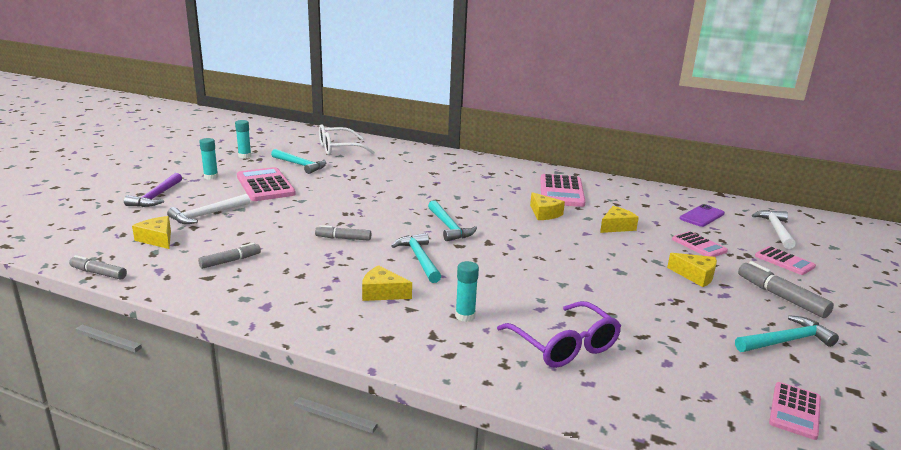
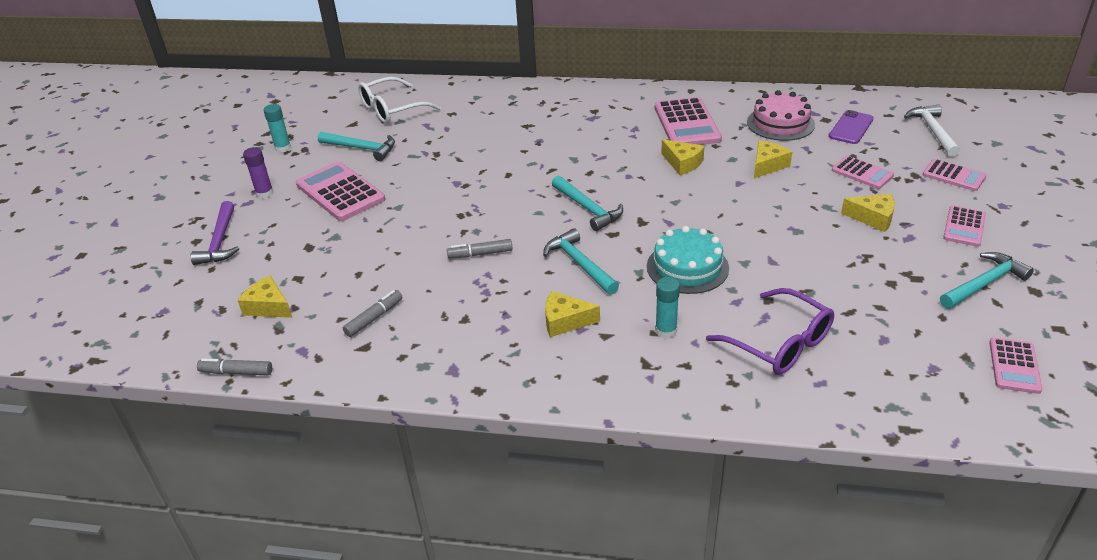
camera: 10 degrees left, 15 degrees up
(206, 215) = (301, 256): white hammer -> none
(211, 177) = (264, 193): turquoise glue stick -> purple glue stick
(510, 277) = (687, 267): none -> turquoise cake
(641, 204) = (780, 123): none -> pink cake
(781, 297) = (964, 227): grey marker -> pink calculator

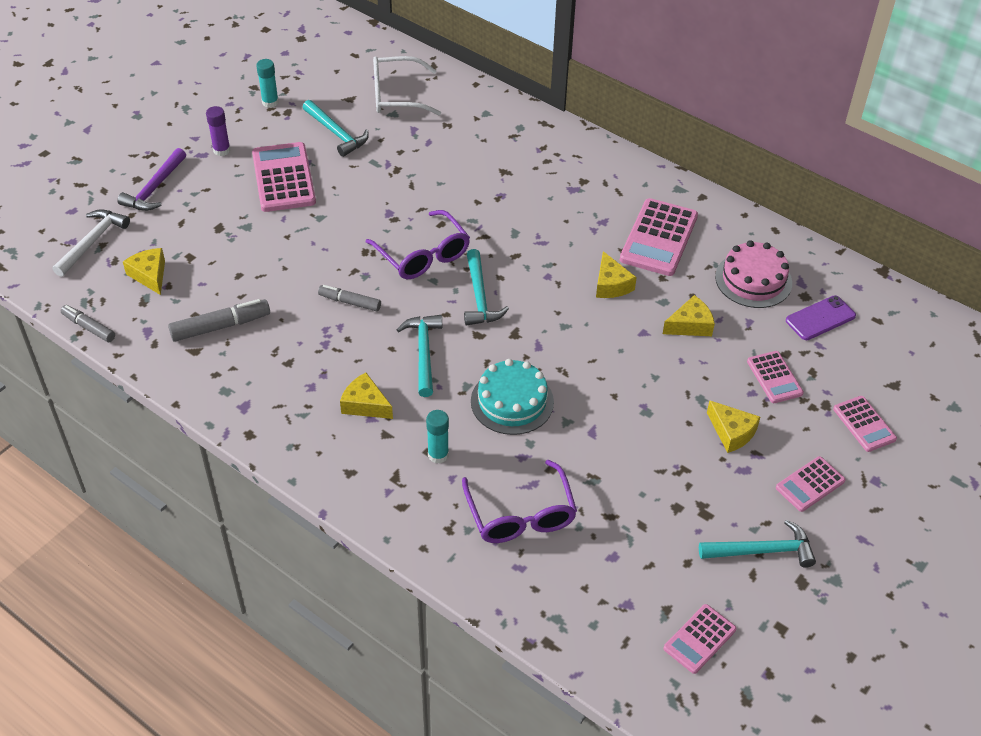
camera: 25 degrees right, 10 degrees up
(374, 318) = (220, 326): grey marker -> grey marker, size x1.52
(513, 199) = (423, 255): none -> purple glasses
(933, 131) = (902, 361): white hammer -> white hammer (93, 241)

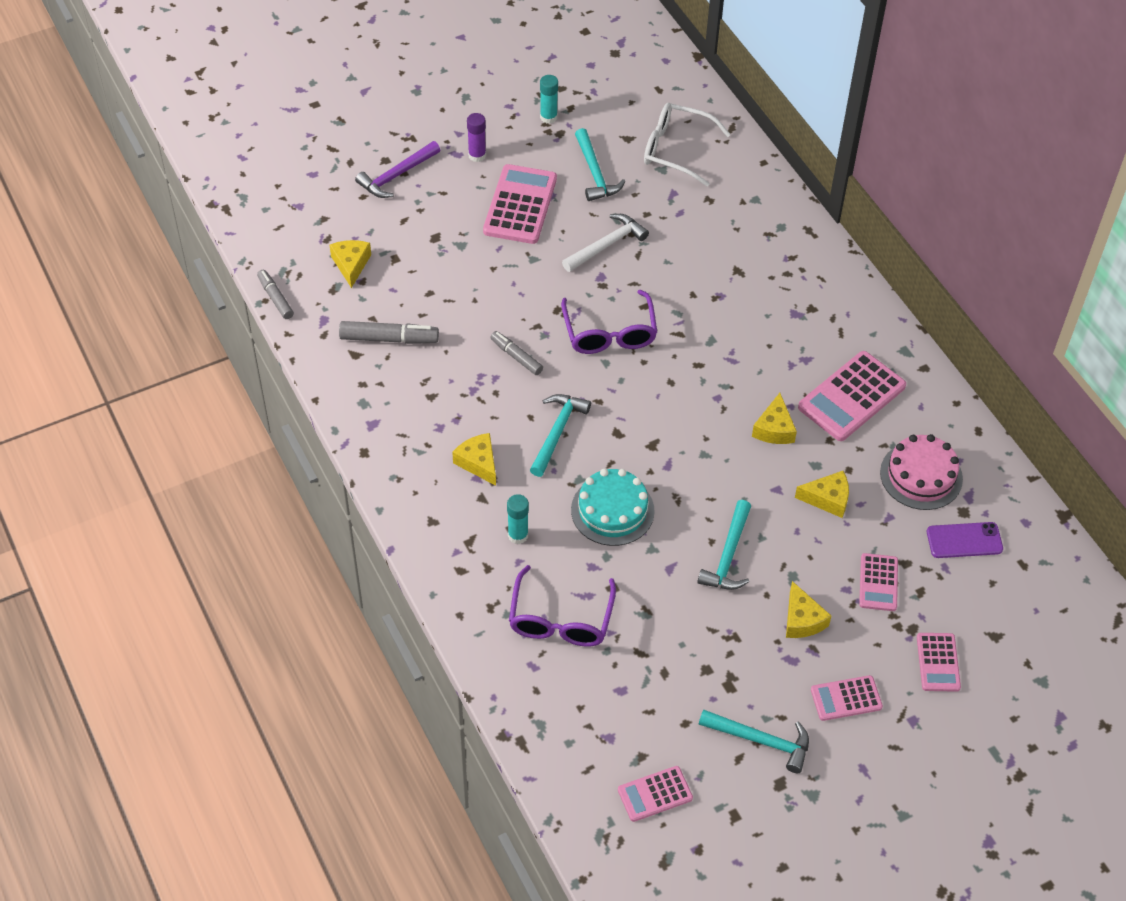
camera: 25 degrees right, 5 degrees up
(93, 241) = (317, 212): white hammer -> white hammer (607, 244)
(479, 297) = (640, 395): turquoise hammer -> turquoise hammer (728, 556)

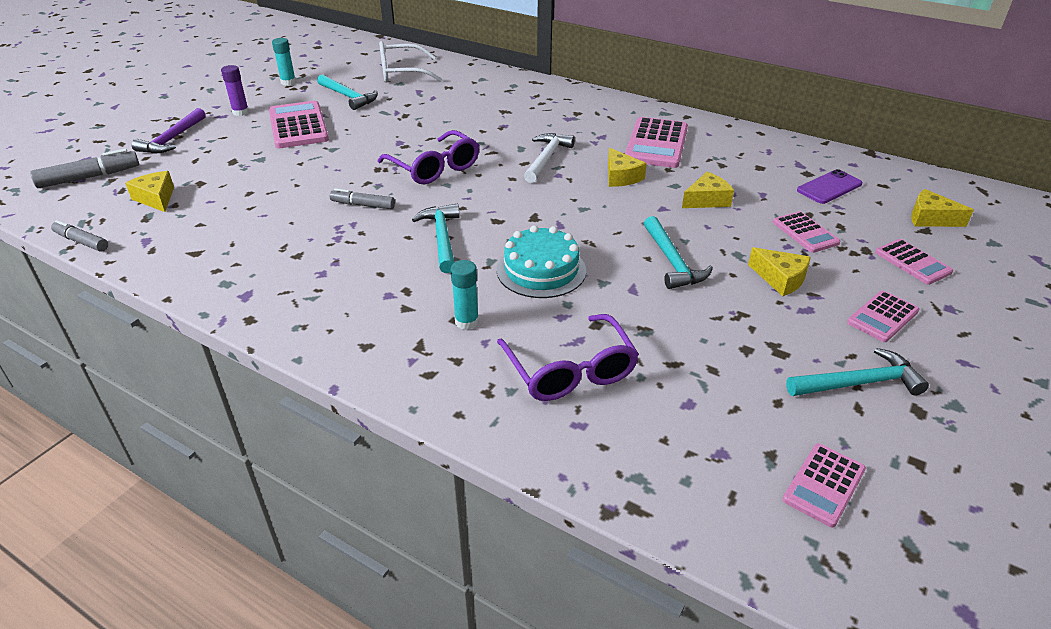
camera: 30 degrees left, 15 degrees down
(389, 339) = (226, 232): grey marker -> grey marker (89, 177)
(478, 462) = (381, 284): yellow cheese -> yellow cheese (930, 218)
(607, 244) = (390, 126): white hammer -> white hammer (547, 158)
(921, 475) = (754, 165): pink cake -> none

